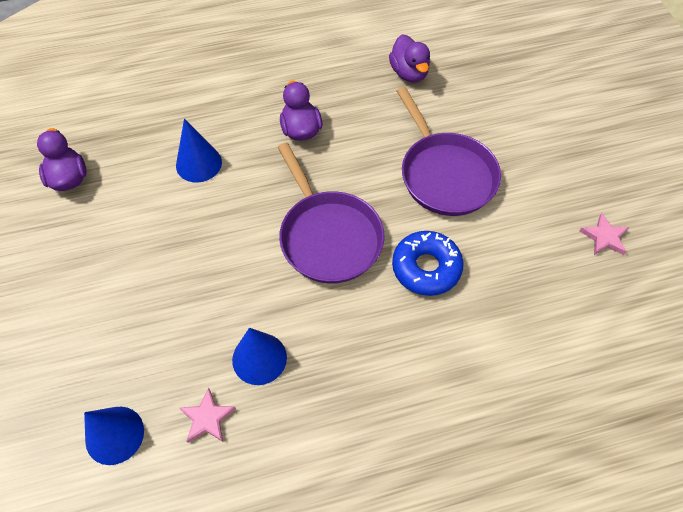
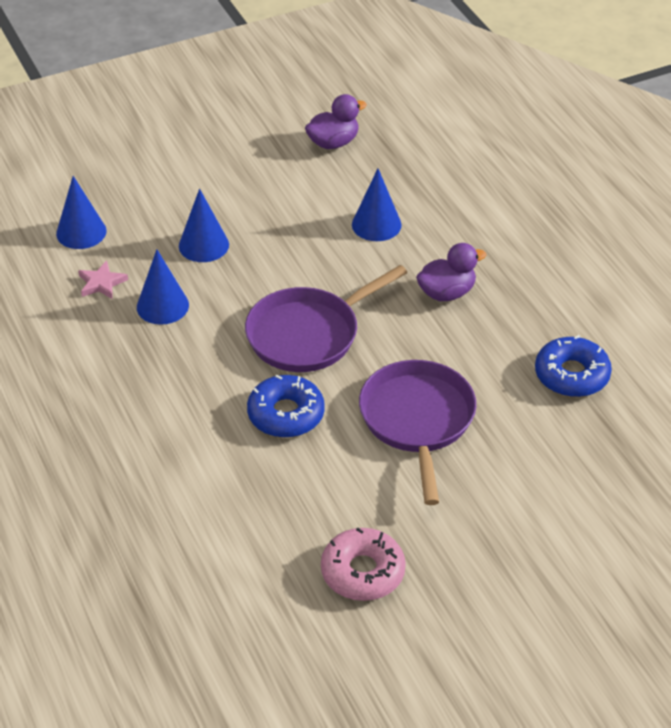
camera: 80 degrees right, 15 degrees down
(179, 309) = (203, 245): none -> blue cone
(409, 73) = (571, 375): purple duck -> blue donut
(445, 174) = (417, 421): purple pan -> purple pan turned 120 degrees clockwise
(604, 237) = (362, 572): pink star -> pink donut

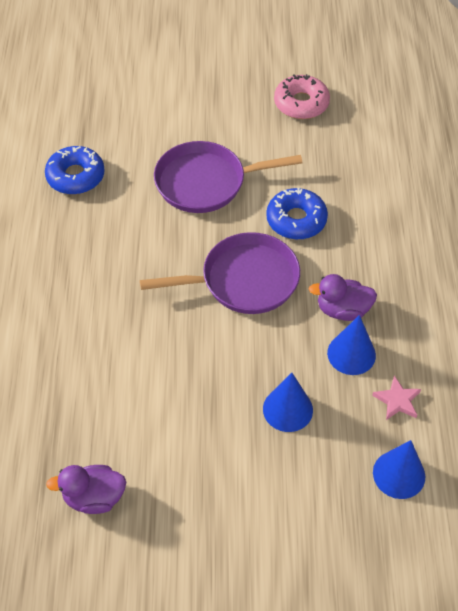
camera: 155 degrees left, 10 degrees up
(376, 224) = (121, 370): blue cone -> none
(417, 421) = (206, 182): purple pan -> purple pan turned 60 degrees clockwise
(447, 293) = (112, 276): purple duck -> purple duck (342, 310)

